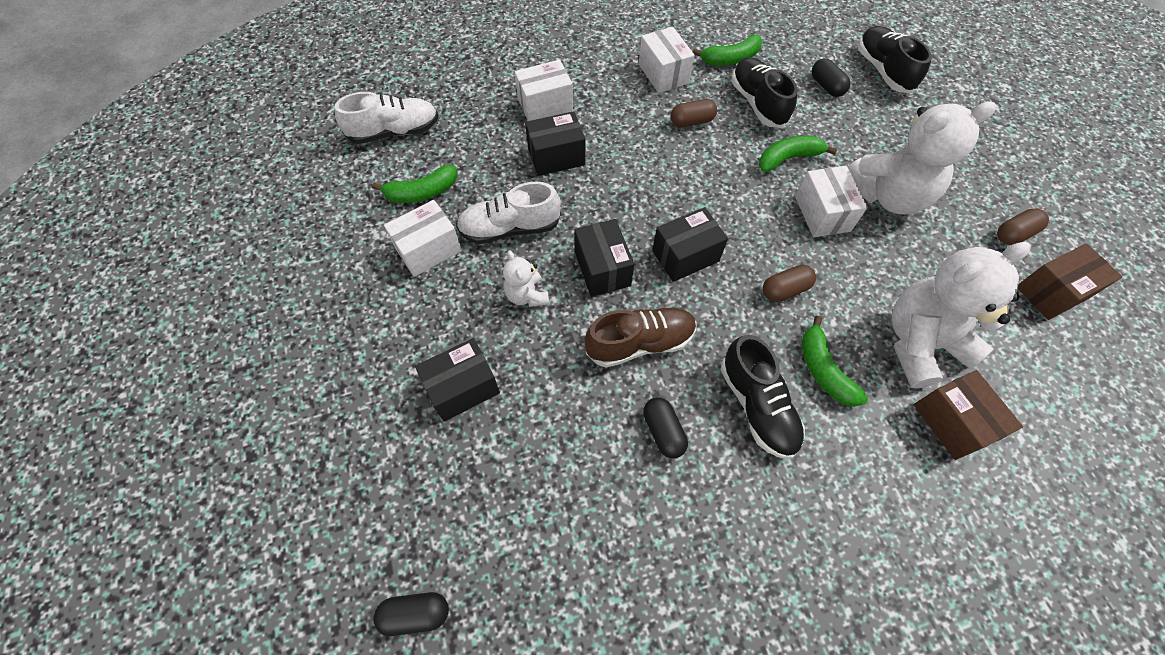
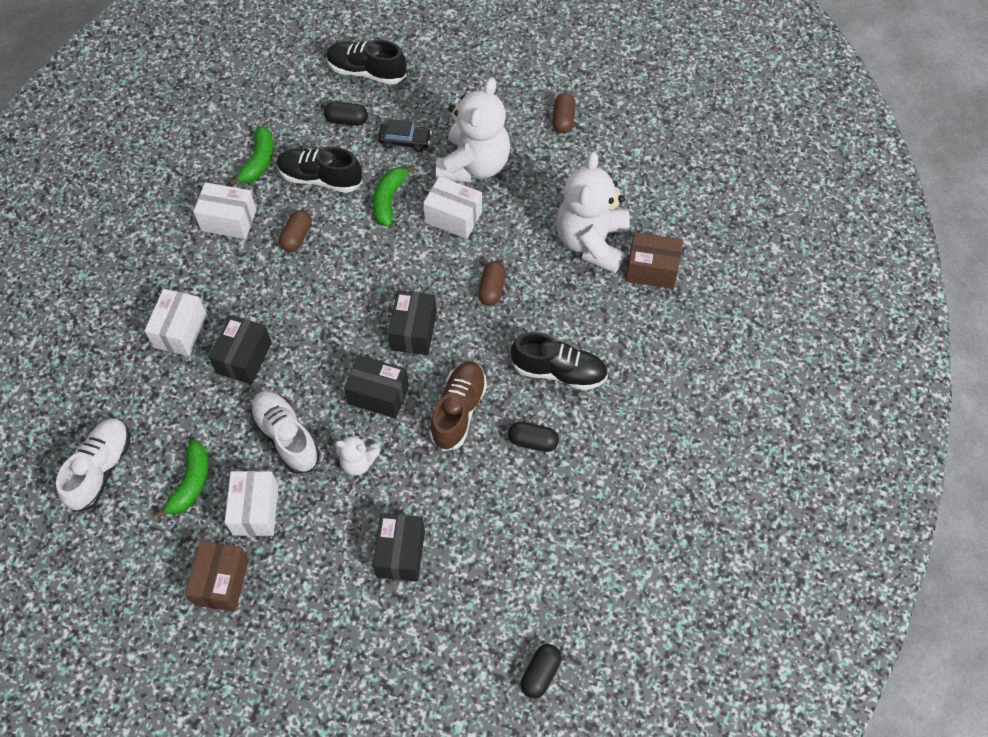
camera: 55 degrees left, 0 degrees up
(510, 228) = (286, 437): white shoe -> white shoe turned 120 degrees clockwise
(823, 370) = (565, 312): green banana -> none
(852, 134) = (405, 141): none -> black car
(1051, 292) = (617, 139): brown box -> brown box (222, 582)

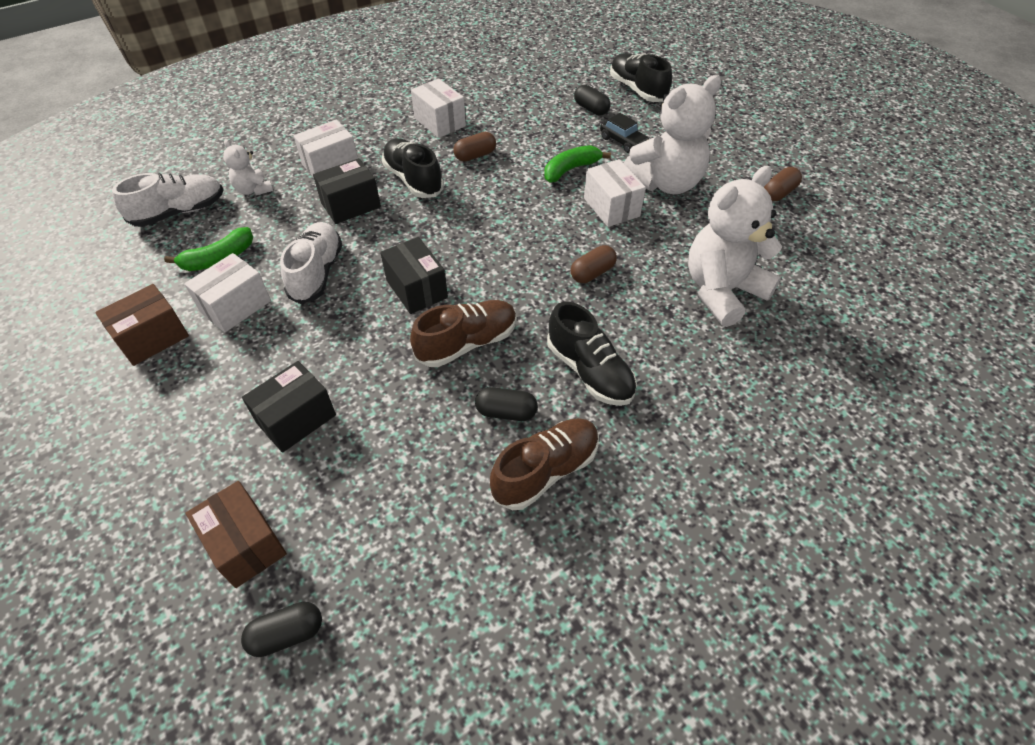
camera: 40 degrees right, 10 degrees down
(259, 161) = (500, 101): green banana -> none
(320, 178) = (532, 131): black shoe -> black shoe (413, 180)
(358, 462) = (346, 325): white teddy bear -> white teddy bear (253, 190)
(414, 331) = (494, 263): black box -> none
(533, 441) = (506, 412): black capsule -> black capsule turned 45 degrees counterclockwise
(593, 462) = (545, 471): none -> brown shoe
(651, 270) = (765, 346): brown box -> brown box (245, 544)

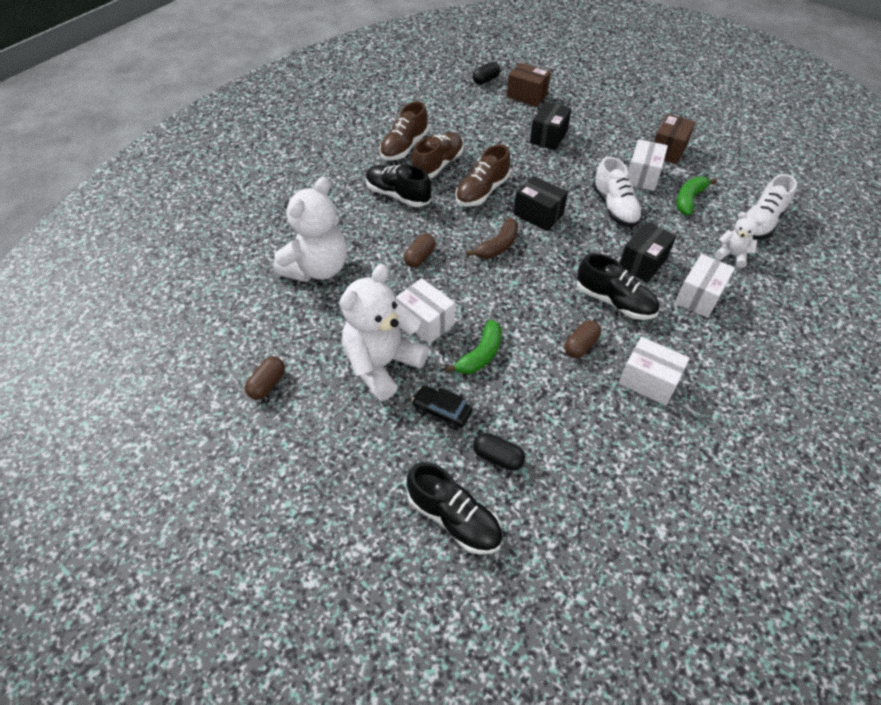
camera: 160 degrees right, 0 degrees up
(493, 263) = (498, 246): none -> brown banana
(506, 412) = (438, 165): black capsule -> brown shoe

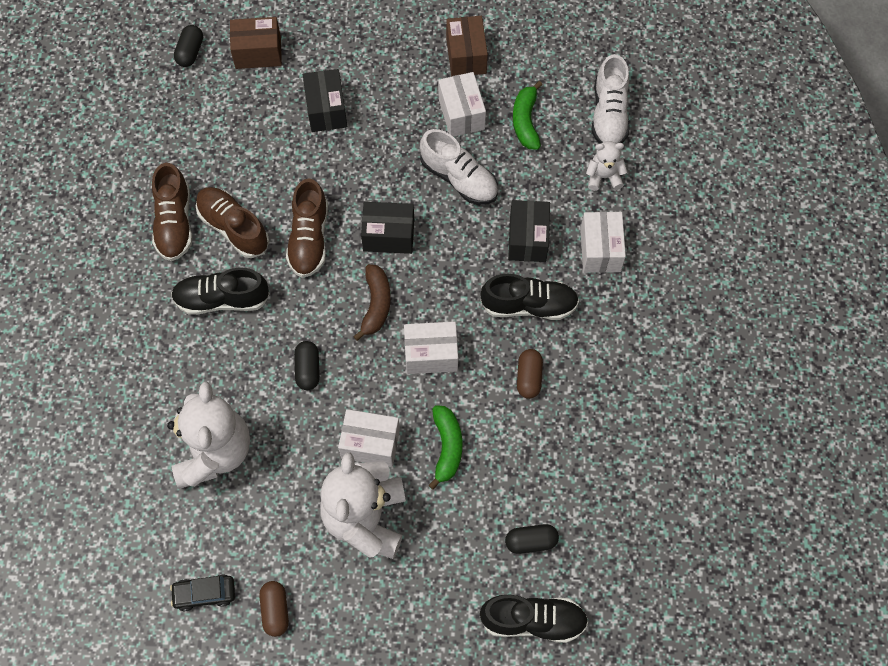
camera: 35 degrees left, 15 degrees up
(420, 257) = (308, 369): brown capsule -> black capsule
(438, 165) = (233, 228): brown shoe -> brown shoe turned 45 degrees counterclockwise
(442, 411) = (454, 529): black car -> black car (204, 594)
(648, 381) = (608, 378): white box -> white box (431, 354)

